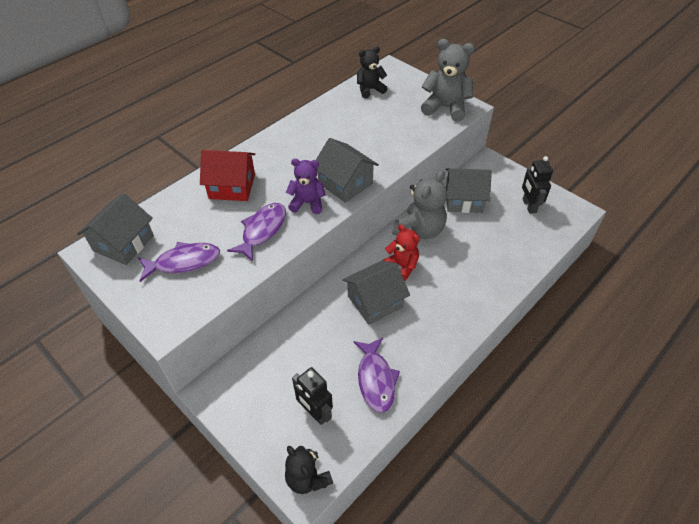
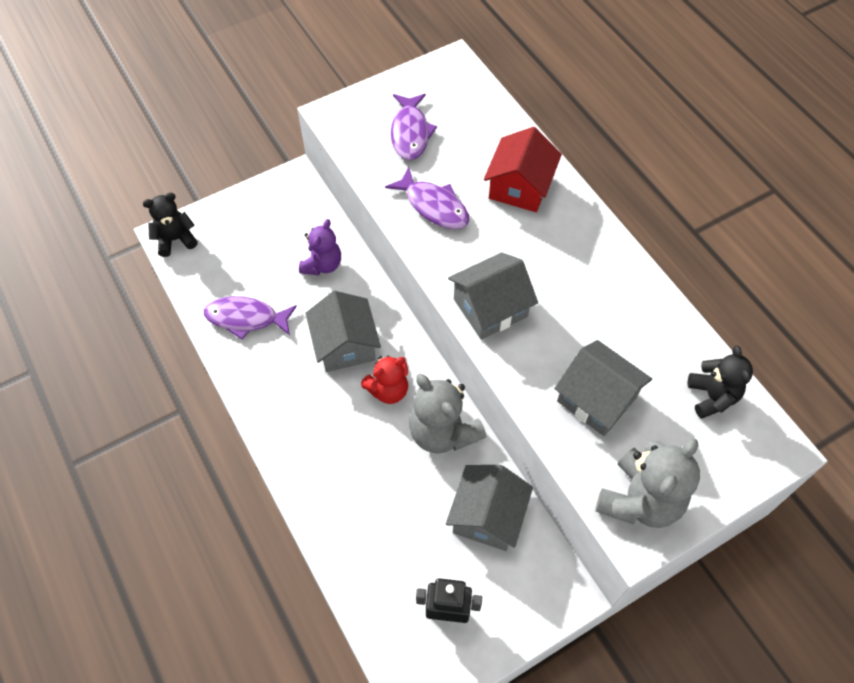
camera: 105 degrees right, 10 degrees up
(123, 243) = (456, 87): grey house -> grey house (597, 399)
(307, 203) = (466, 258): purple teddy bear -> purple teddy bear (322, 265)
(315, 413) = (234, 257): black robot -> none

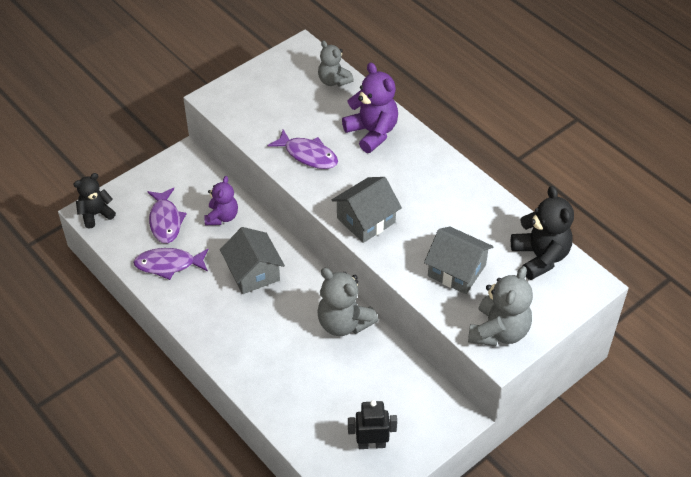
camera: 10 degrees left, 10 degrees down
(388, 390) = (294, 300): red teddy bear -> none
(410, 133) = (278, 104): purple fish -> purple fish (165, 221)
(484, 111) = (333, 81): none -> grey teddy bear
(487, 516) = (389, 375): grey house -> none
(520, 187) = (372, 132): red house -> purple teddy bear
(712, 396) = (540, 257): black teddy bear -> black teddy bear, size x1.53

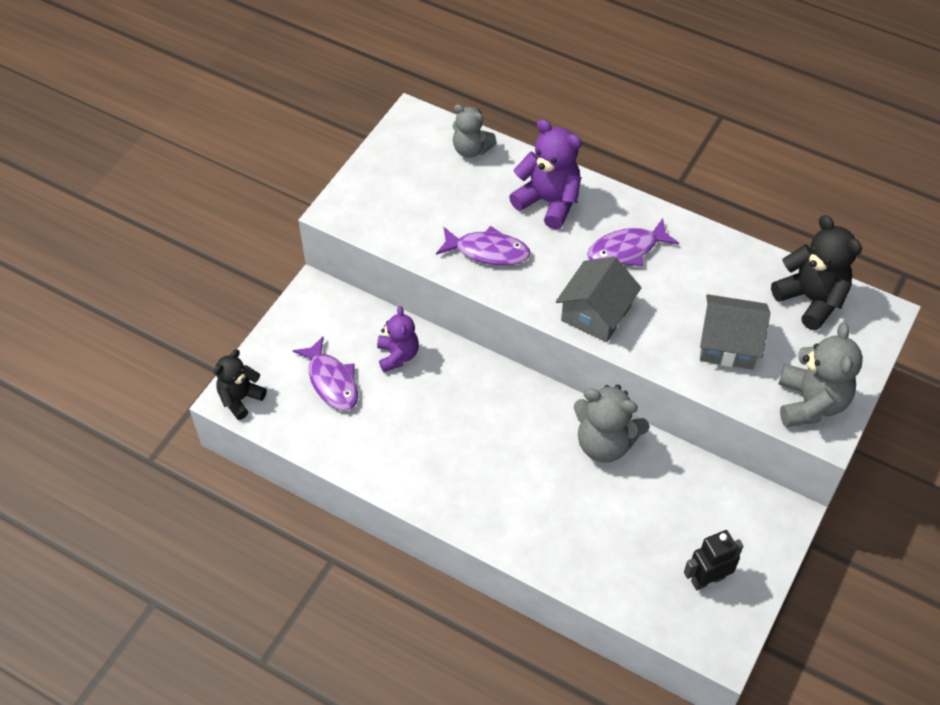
camera: 20 degrees left, 5 degrees up
(168, 264) = (363, 435): purple fish -> purple fish (626, 250)
(253, 272) = (469, 414): grey house -> none

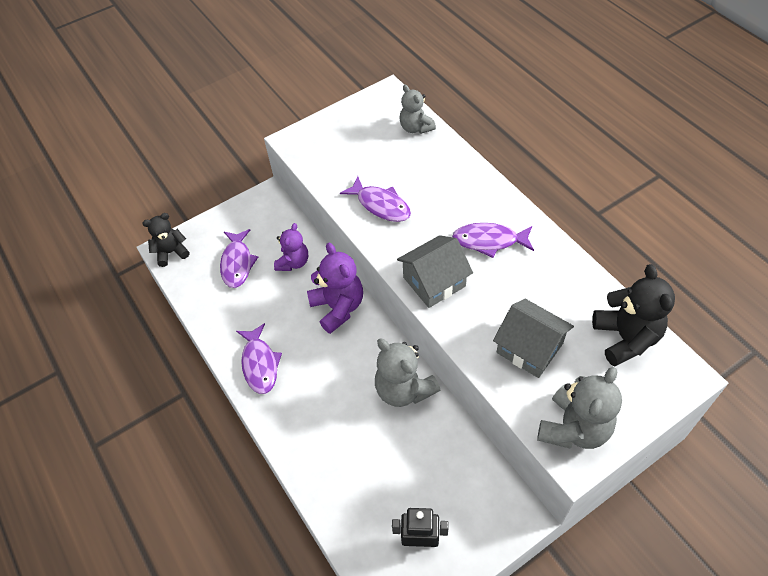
camera: 30 degrees right, 0 degrees up
(433, 480) = (260, 364): none -> purple fish
(548, 202) = (450, 184): purple teddy bear -> purple teddy bear (338, 307)

